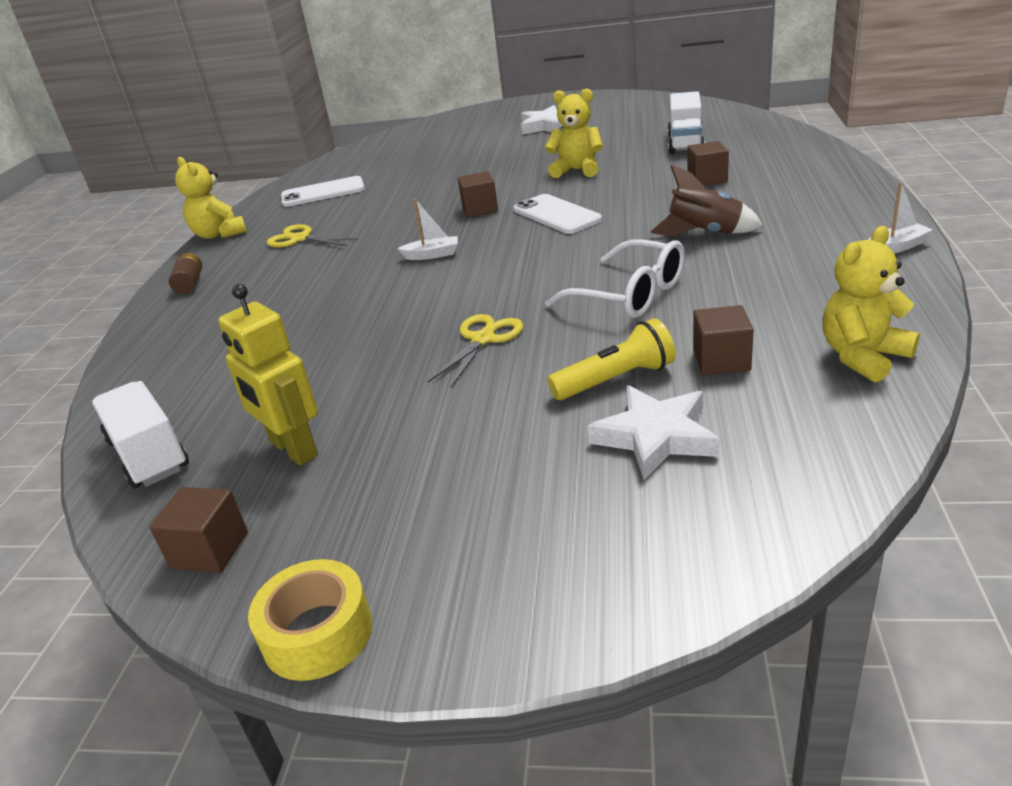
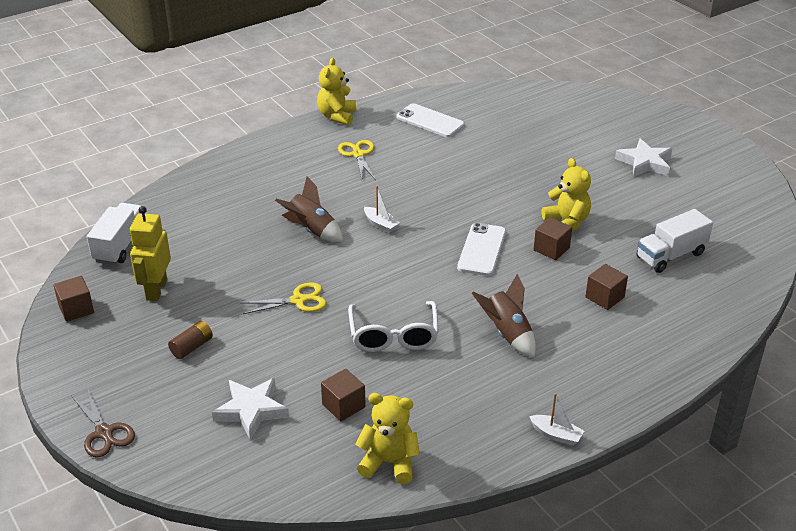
camera: 45 degrees right, 5 degrees up
(190, 283) = (272, 147): brown battery -> brown battery (192, 347)
(317, 633) = (53, 371): yellow tape -> none
(372, 297) = (311, 230): none -> brown rocket
(480, 209) = (462, 209): brown cube -> brown cube (551, 249)
(549, 617) = (104, 432): none -> brown scissors
(616, 380) = (294, 372): yellow flashlight -> none

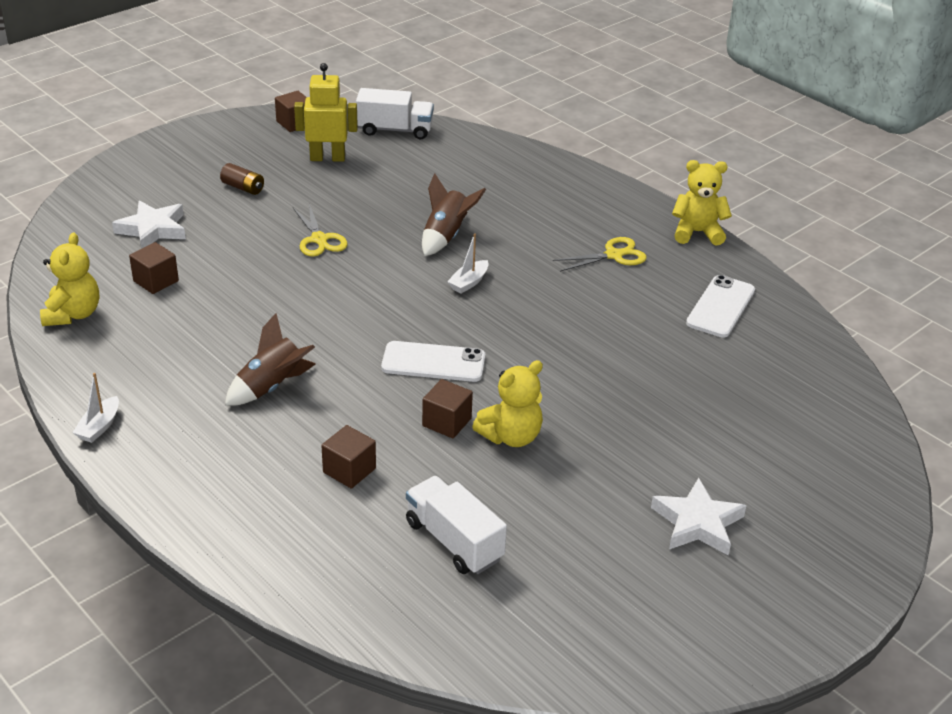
camera: 80 degrees right, 0 degrees up
(104, 432) = (130, 161): brown scissors -> none
(393, 336) = (264, 305): white glasses -> none

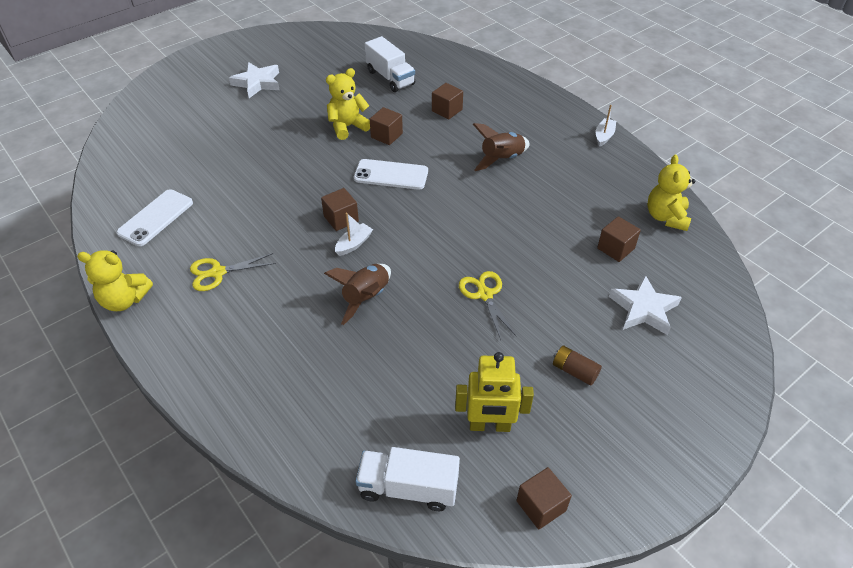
camera: 175 degrees left, 10 degrees up
(490, 308) = (341, 219): none -> brown cube

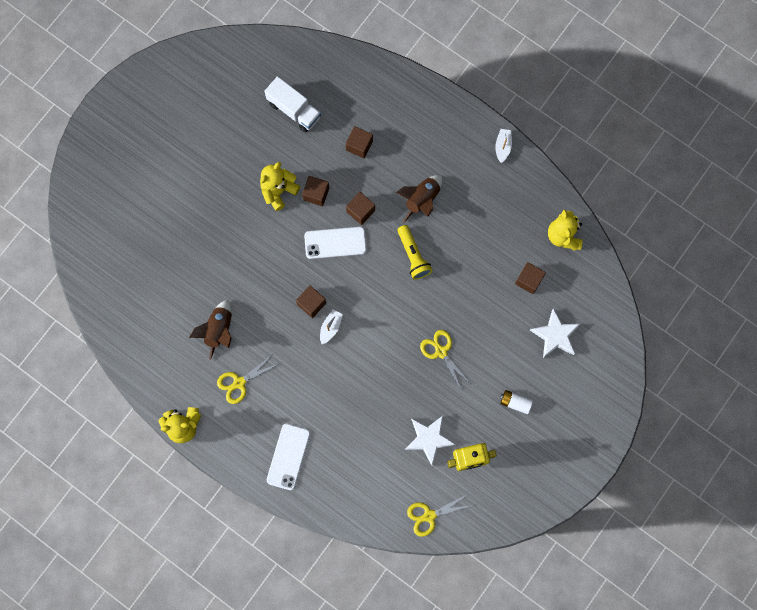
camera: 15 degrees left, 30 degrees up
(156, 218) = (165, 341): white phone -> white phone (288, 456)
(257, 83) = (173, 149): white star -> white star (429, 439)
(366, 298) = (357, 377): brown rocket -> brown rocket (219, 330)
(408, 488) = (429, 515): white truck -> yellow scissors
(477, 201) = (413, 256): none -> yellow flashlight
(541, 506) = (510, 505): brown cube -> brown cube (360, 211)
(574, 371) = (515, 402): brown battery -> white battery

